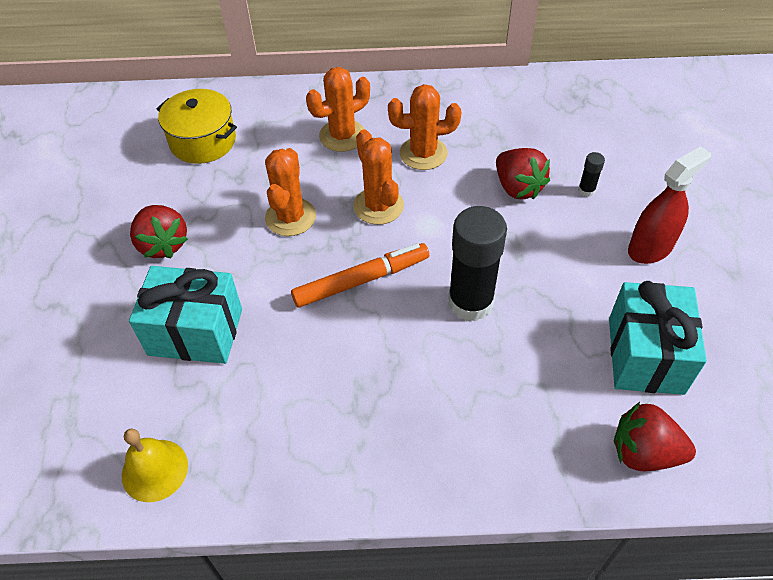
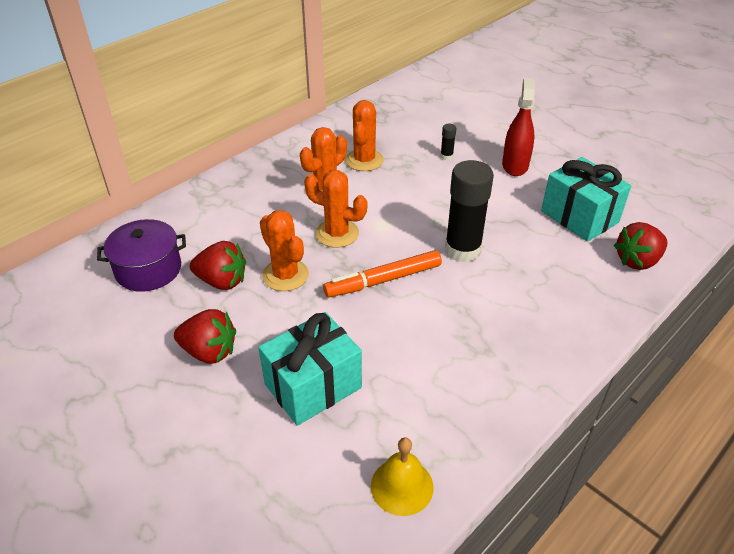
camera: 45 degrees left, 10 degrees down
(203, 141) = (148, 269): yellow pot -> purple pot
(342, 136) = (256, 208): orange cactus -> orange cactus (364, 160)
(361, 280) = (383, 280): orange marker -> orange marker turned 135 degrees counterclockwise
(518, 187) = (408, 175): red strawberry -> red strawberry (222, 281)

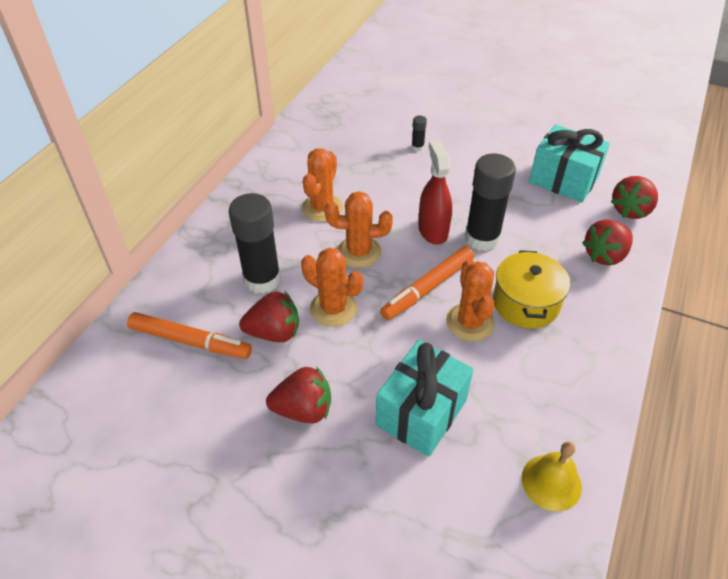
camera: 20 degrees left, 5 degrees up
(148, 269) = (190, 341): purple pot -> orange marker
(237, 235) = (262, 279): none -> black glue stick
(364, 160) = (343, 169): orange cactus -> orange cactus (470, 322)
(472, 318) = (526, 303): none -> yellow pot
(515, 165) = (483, 143): red spray bottle -> red spray bottle (433, 230)
(583, 296) = (604, 255): none -> red strawberry

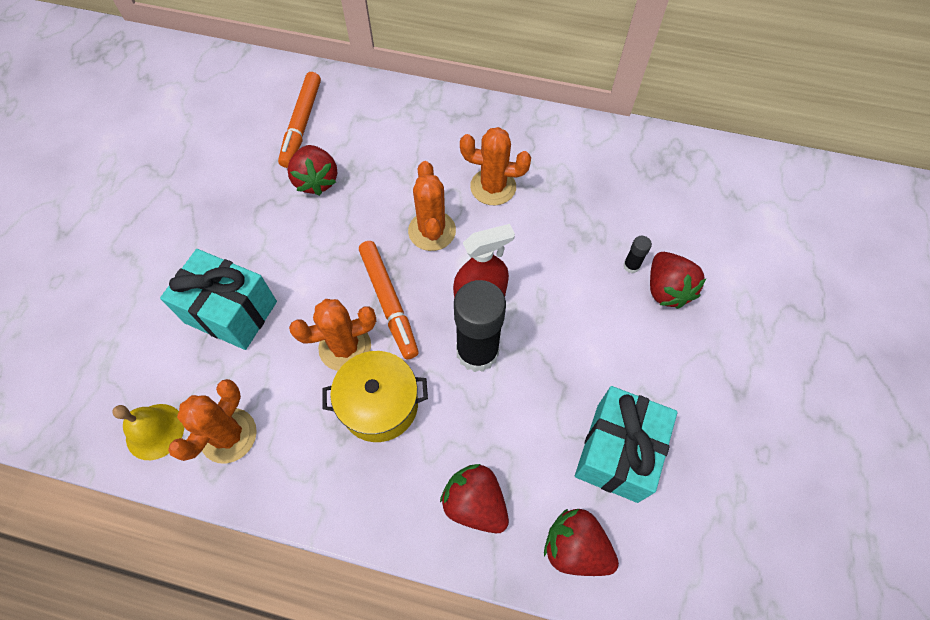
camera: 80 degrees right, 15 degrees up
(262, 279) = (380, 158): black glue stick -> none
(303, 409) = (233, 219): red strawberry -> red strawberry (666, 290)
(333, 308) = (350, 221): orange cactus -> orange cactus (229, 435)
(428, 288) = (389, 302): orange marker -> orange marker turned 150 degrees counterclockwise

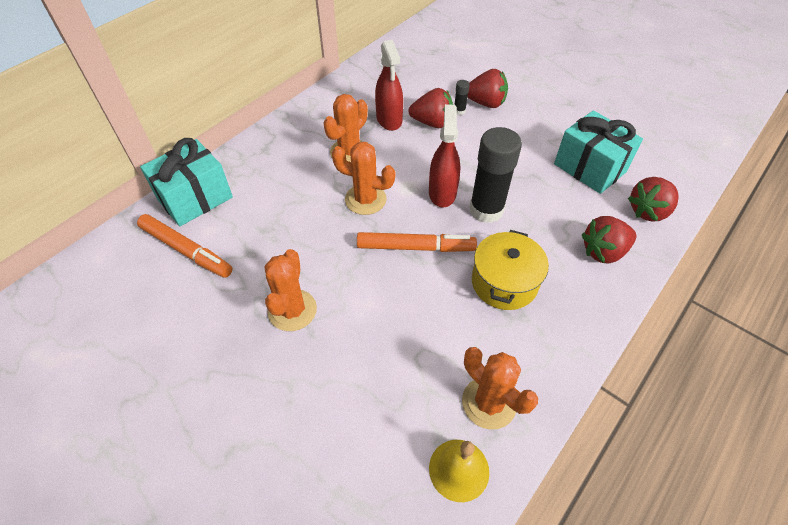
camera: 65 degrees left, 10 degrees down
(231, 312) = (361, 367): turquoise gift -> turquoise gift (195, 198)
(316, 181) = (260, 258): red strawberry -> red strawberry (432, 123)
(345, 347) = (442, 289): orange cactus -> orange cactus (292, 310)
(568, 201) = (389, 119): none -> red spray bottle

